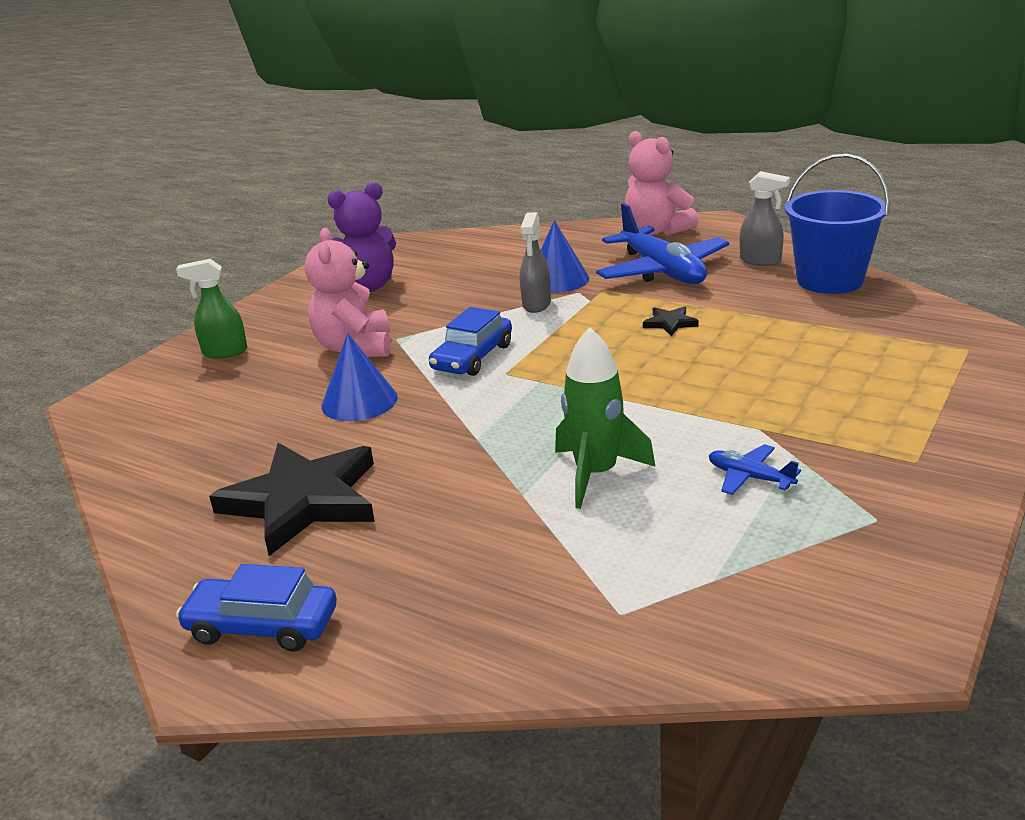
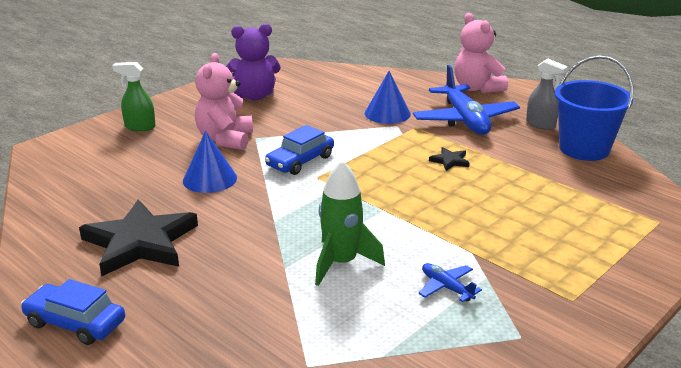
camera: 10 degrees right, 0 degrees up
(536, 304) = (363, 130): grey spray bottle -> none

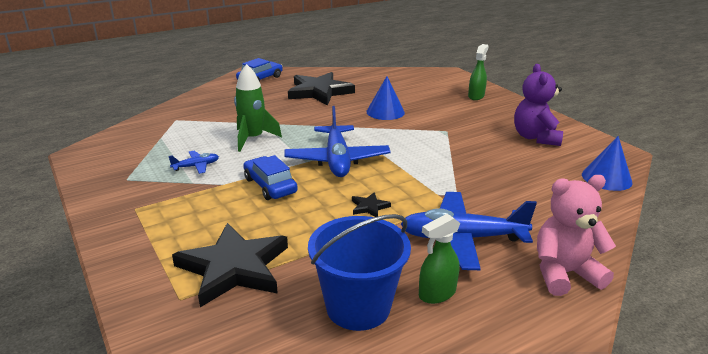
camera: 105 degrees right, 0 degrees up
(225, 139) = (446, 120): pink teddy bear -> none
(300, 161) = (399, 142): blue car -> blue car (270, 185)
(366, 191) = (337, 160): none -> blue plane
(387, 113) = (487, 194): blue cone -> blue cone (606, 178)
(541, 125) = (436, 294): grey spray bottle -> green spray bottle
(598, 207) = (234, 268): none -> black star

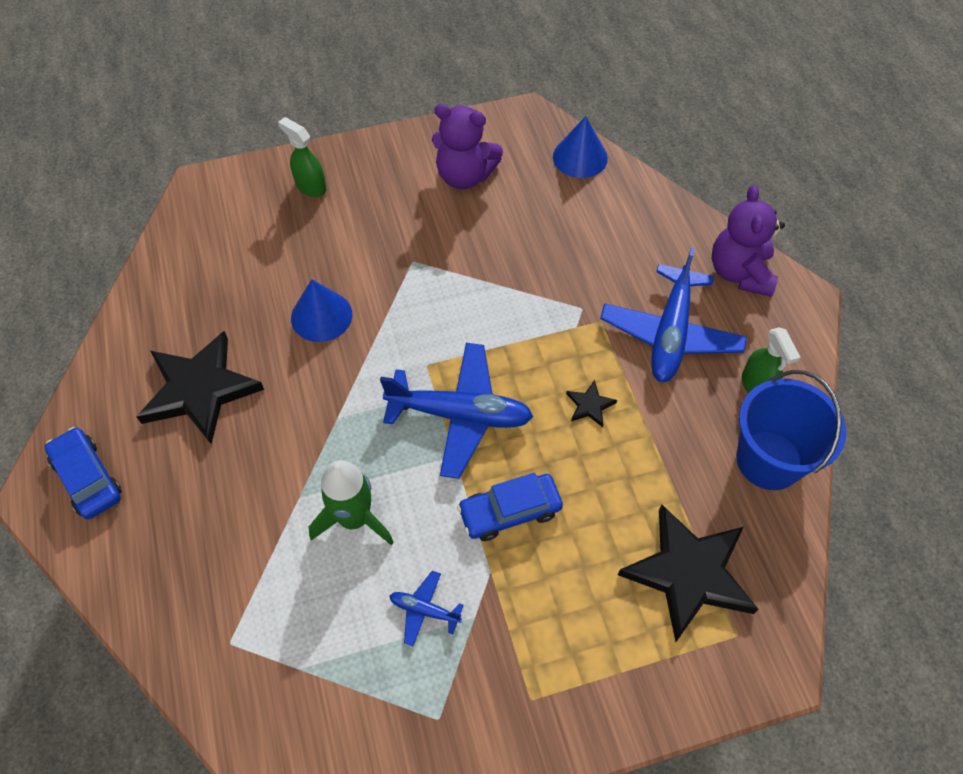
camera: 75 degrees left, 30 degrees up
(196, 166) = (424, 610): blue plane -> blue plane turned 60 degrees counterclockwise
(564, 273) = (740, 273): pink teddy bear -> purple teddy bear

